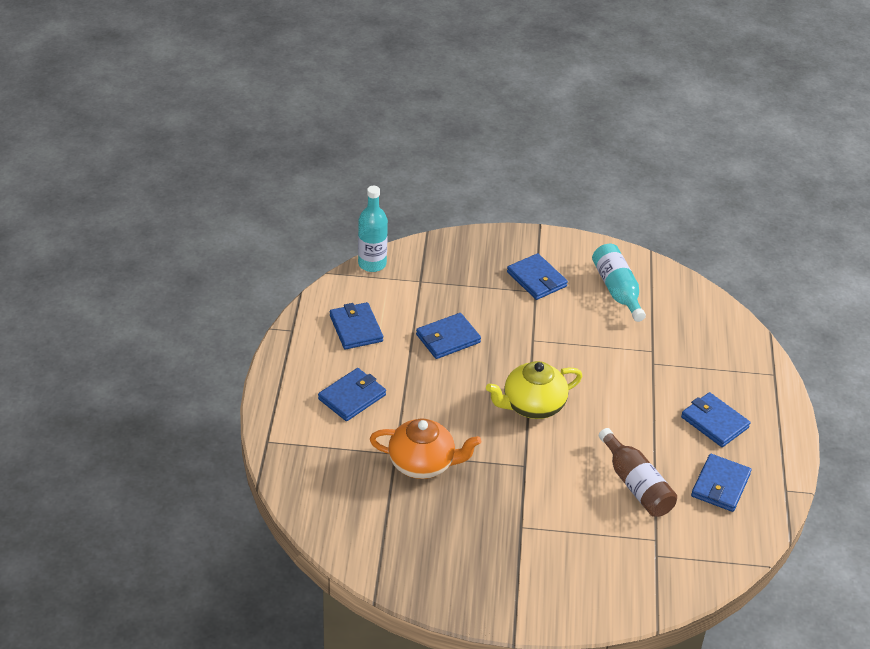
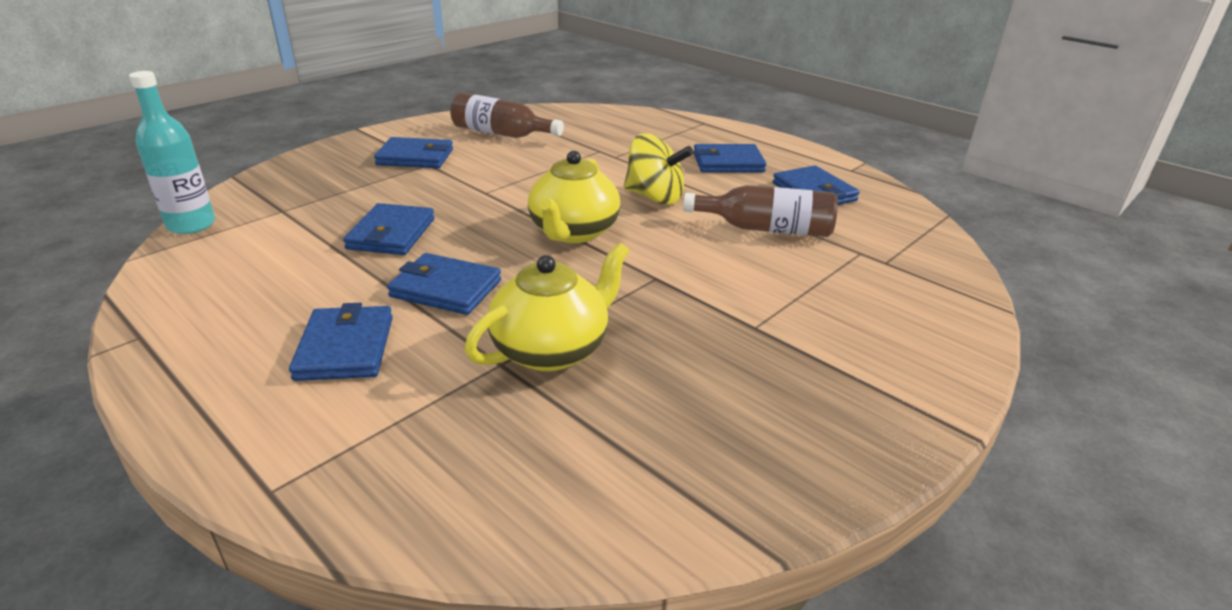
camera: 50 degrees left, 10 degrees down
(356, 328) = (250, 284): blue wallet -> blue wallet (446, 289)
(423, 464) = (552, 349): orange teapot -> yellow teapot
(617, 290) = (501, 134): turquoise bottle -> brown bottle
(617, 415) = (654, 197): none -> yellow spinning top

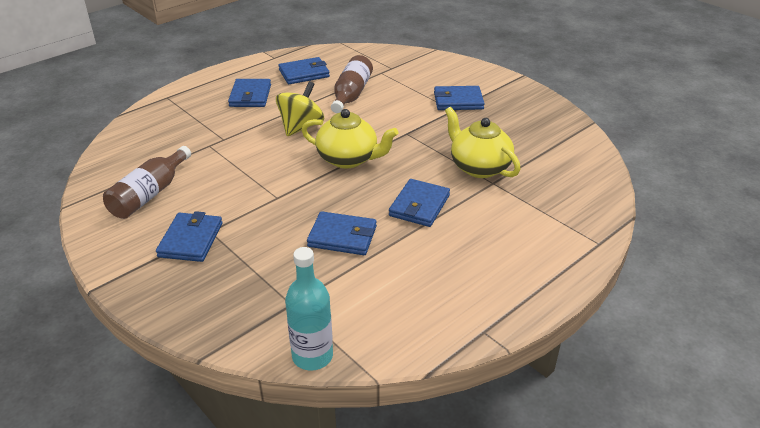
camera: 85 degrees left, 5 degrees up
(345, 348) = (486, 237): blue wallet -> blue wallet (458, 101)

